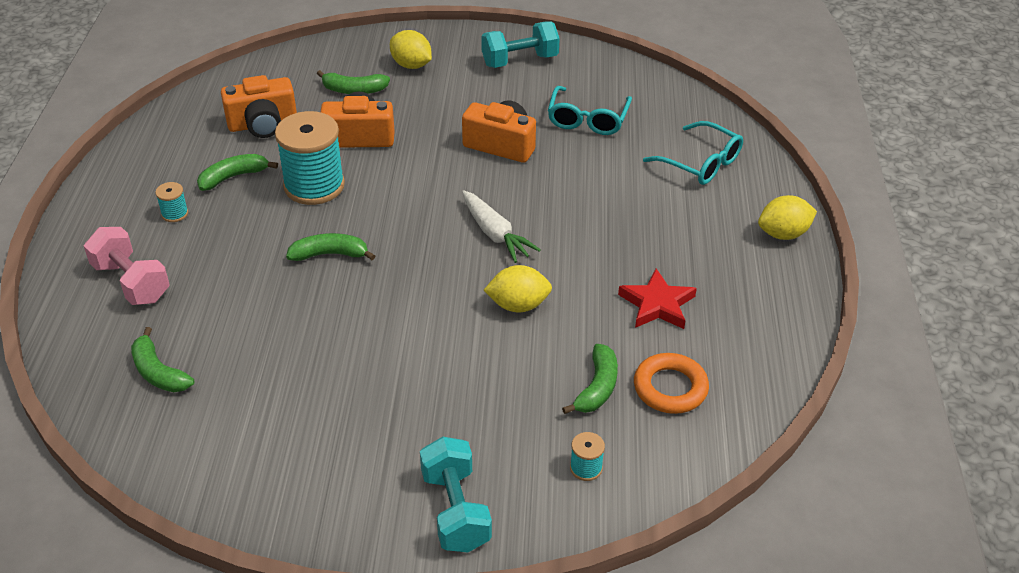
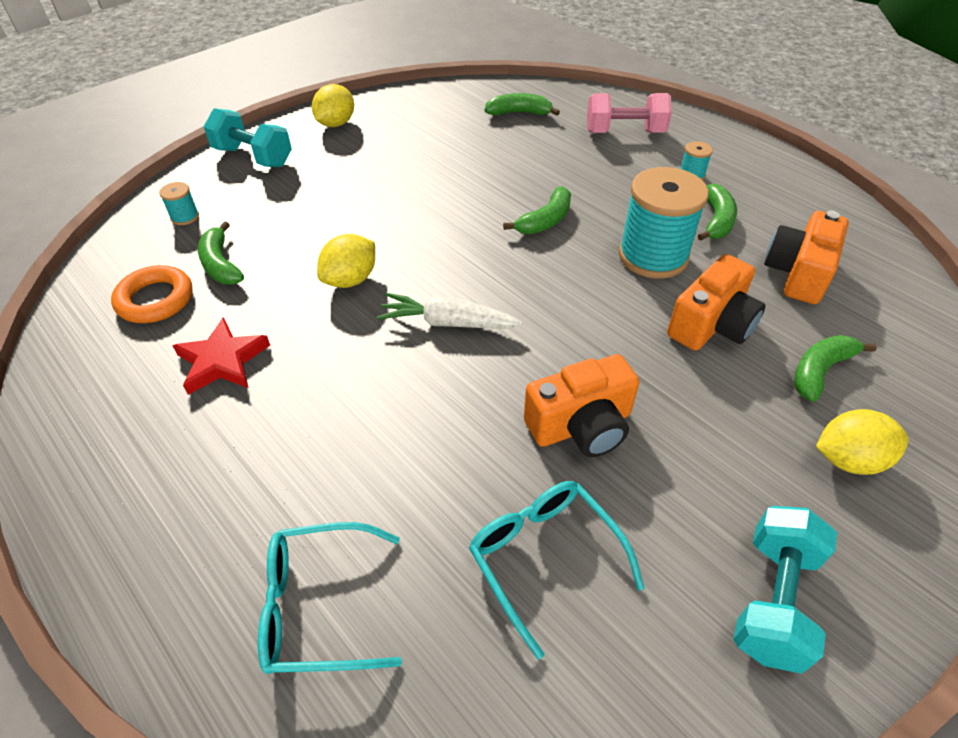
camera: 135 degrees right, 5 degrees up
(783, 234) = (120, 561): yellow lemon -> yellow lemon (336, 124)

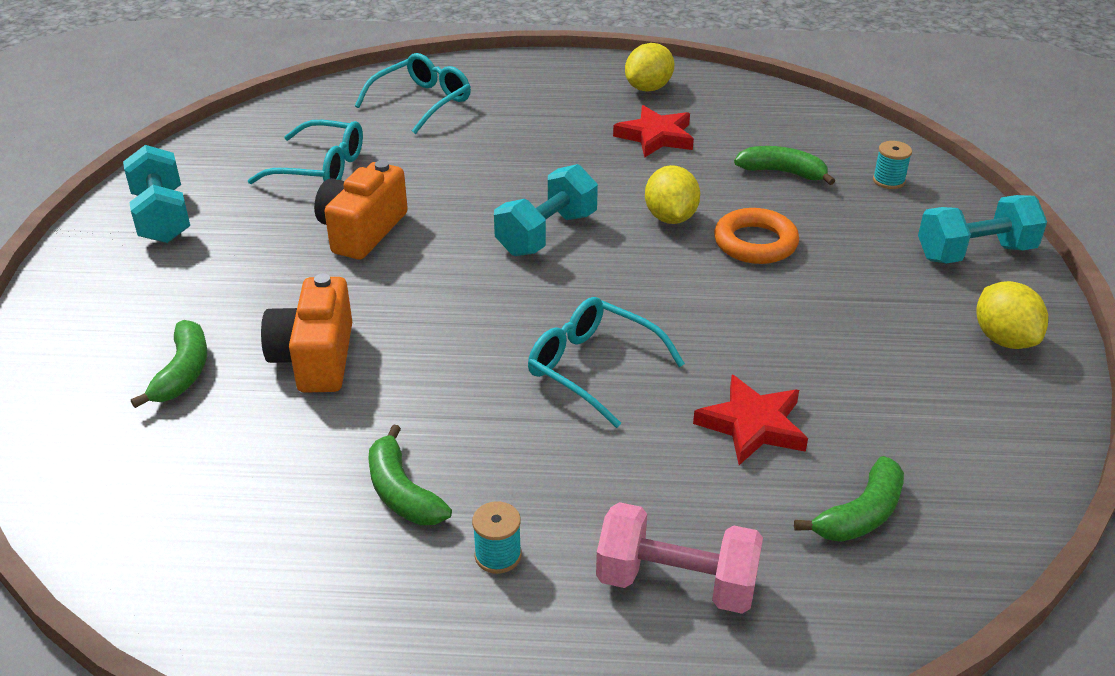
camera: 135 degrees right, 10 degrees down
(155, 299) = (771, 135): orange ring -> orange ring (755, 243)
(447, 323) = (546, 234): white carrot -> turquoise dumbbell
(508, 157) = (752, 425): none -> red star
(545, 220) = (592, 368): green banana -> turquoise glasses
(624, 132) = (676, 583): pink dumbbell -> pink dumbbell turned 60 degrees clockwise
(653, 256) = (435, 396): turquoise spool -> none
(798, 273) = (254, 473): orange camera -> none
(849, 459) = (132, 315): yellow lemon -> yellow lemon (648, 88)

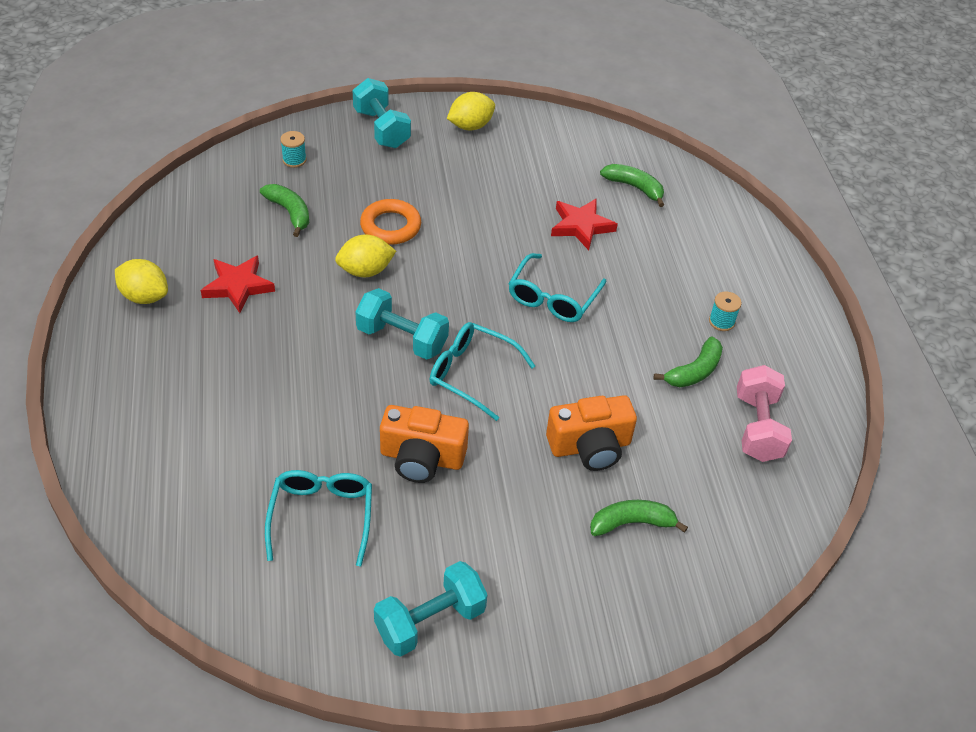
camera: 105 degrees left, 10 degrees up
(422, 102) = (179, 463): turquoise glasses -> turquoise glasses (471, 374)
(676, 583) = (709, 252): pink dumbbell -> pink dumbbell (757, 427)
(782, 172) = (289, 212): green banana -> green banana turned 135 degrees clockwise

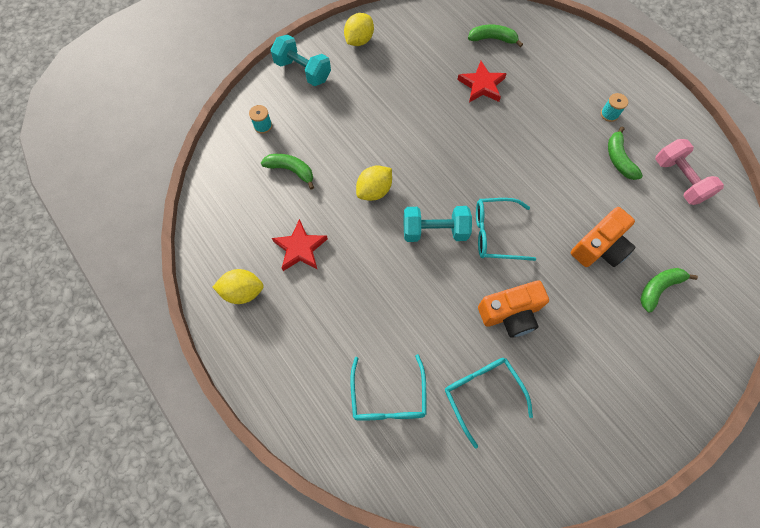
camera: 25 degrees left, 20 degrees up
(390, 226) = (365, 147): orange ring -> none
(430, 621) = (598, 428): turquoise dumbbell -> none
(553, 298) = (503, 149): turquoise glasses -> turquoise glasses (388, 397)
(694, 371) = (618, 159): green banana -> green banana turned 150 degrees clockwise

